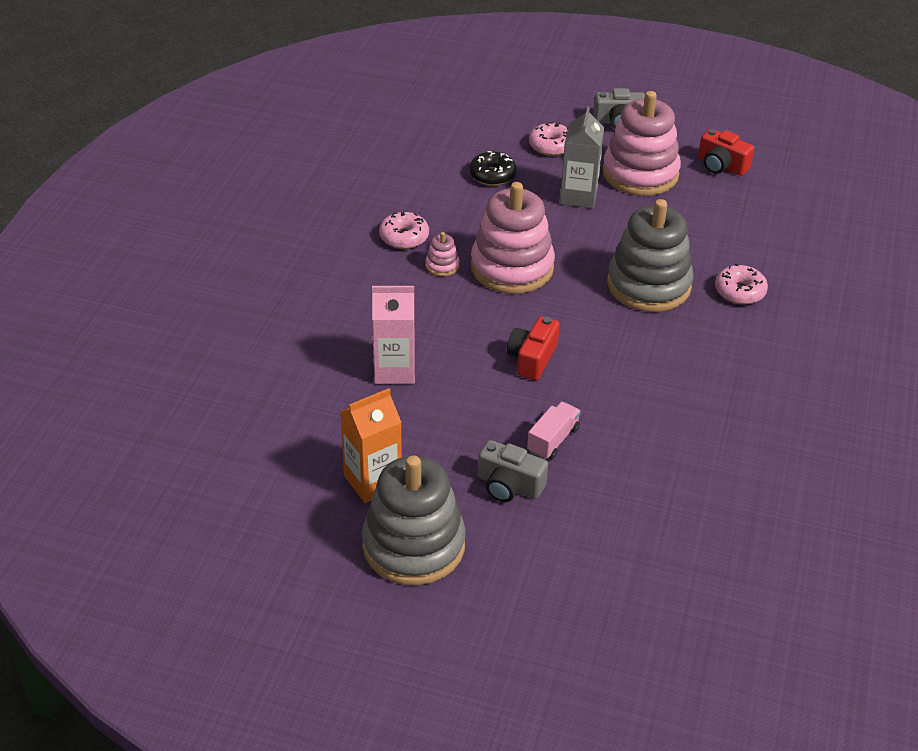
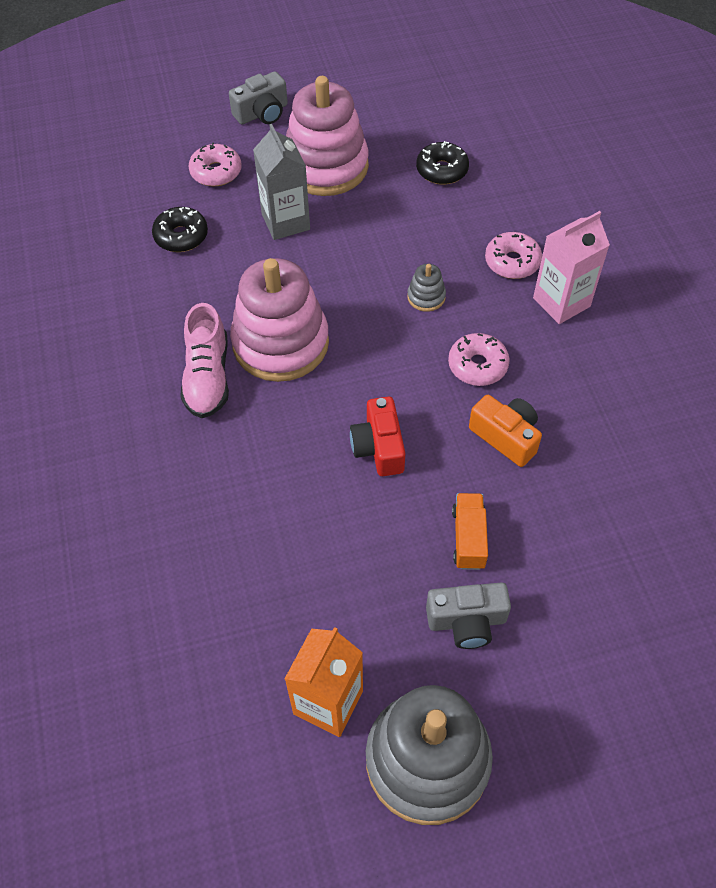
camera: 30 degrees left, 15 degrees up
(394, 370) = (250, 541): pink carton -> pink carton (561, 302)
(404, 237) = (142, 360): pink donut -> pink donut (477, 365)
(442, 266) = (207, 377): pink stacking toy -> pink shoe
(553, 440) = (468, 538): pink truck -> orange truck
(635, 395) = (506, 437): none -> orange camera
(648, 285) = (426, 297): grey stacking toy -> grey stacking toy, size x0.41
(721, 166) = (394, 122): red camera -> none
(733, 211) = (442, 170): none -> black donut

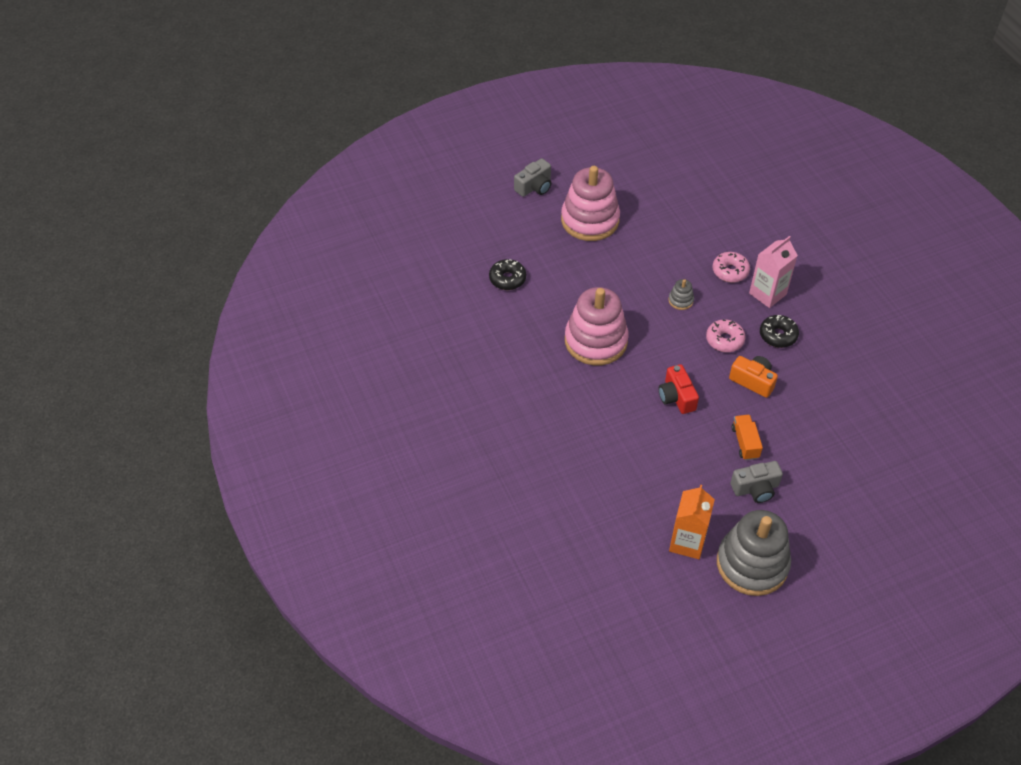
camera: 10 degrees left, 5 degrees down
(207, 377) = (556, 368): pink shoe -> none
(216, 172) = (516, 232): pink donut -> none
(285, 222) = (574, 261): grey carton -> none
(442, 170) = (668, 214): black donut -> black donut (778, 335)

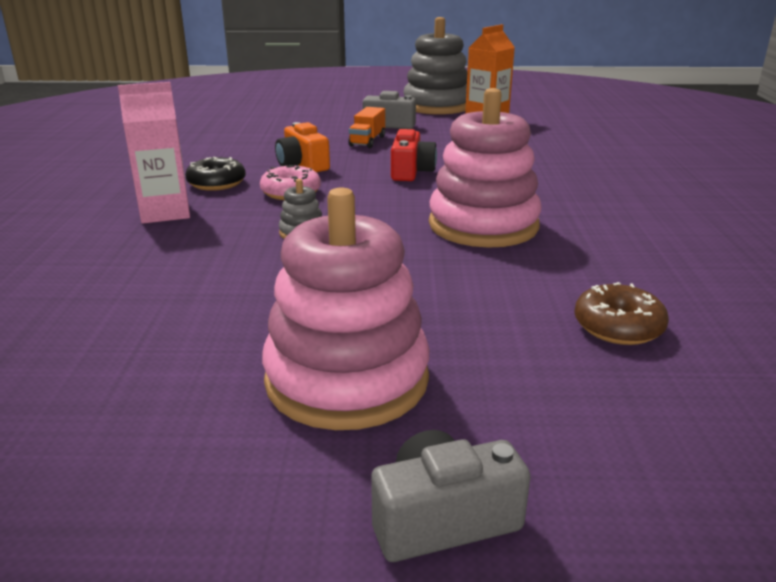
camera: 155 degrees left, 25 degrees down
(507, 279) = (618, 327): black donut -> brown donut
(730, 271) = (178, 242): pink donut -> none

